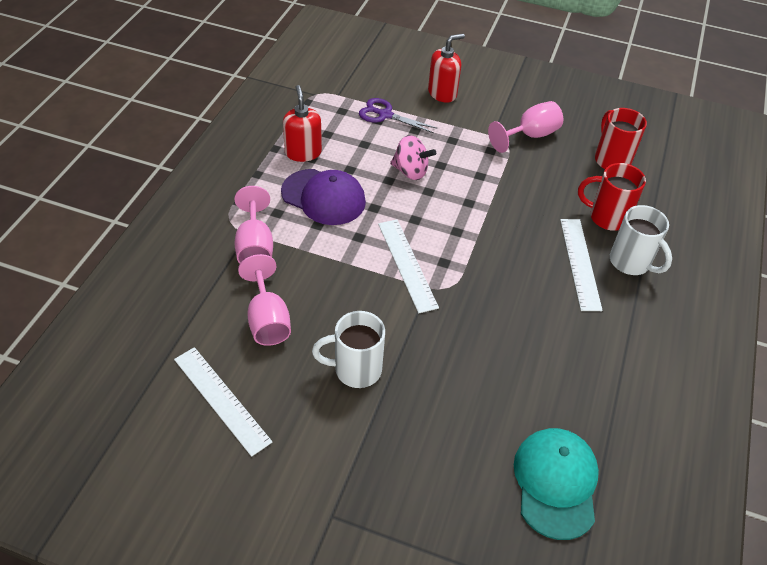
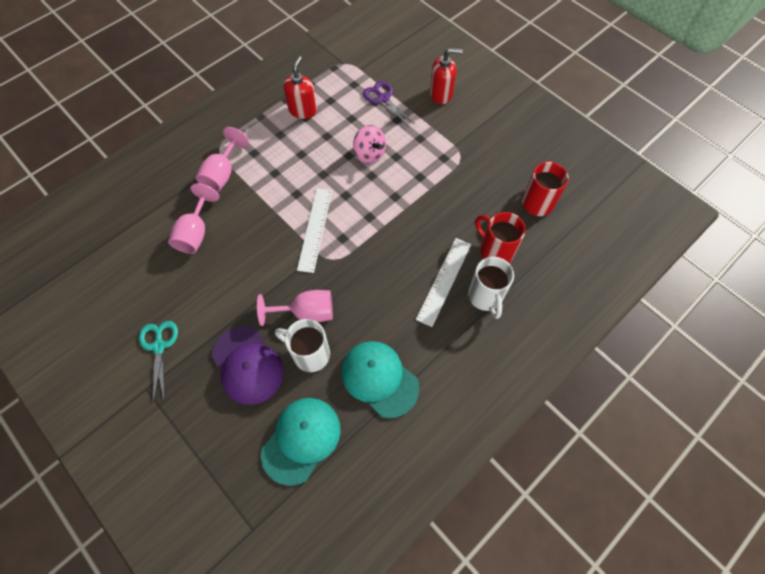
camera: 30 degrees right, 15 degrees up
(222, 399) = (133, 278): white ruler -> none
(313, 461) = (159, 346): none -> turquoise scissors
(323, 197) = (293, 152): purple cap -> purple cap (247, 365)
(356, 369) = (227, 294): white mug -> white mug (310, 354)
(530, 135) = (485, 156): pink goblet -> pink goblet (306, 313)
(589, 383) = (379, 379): none -> turquoise cap

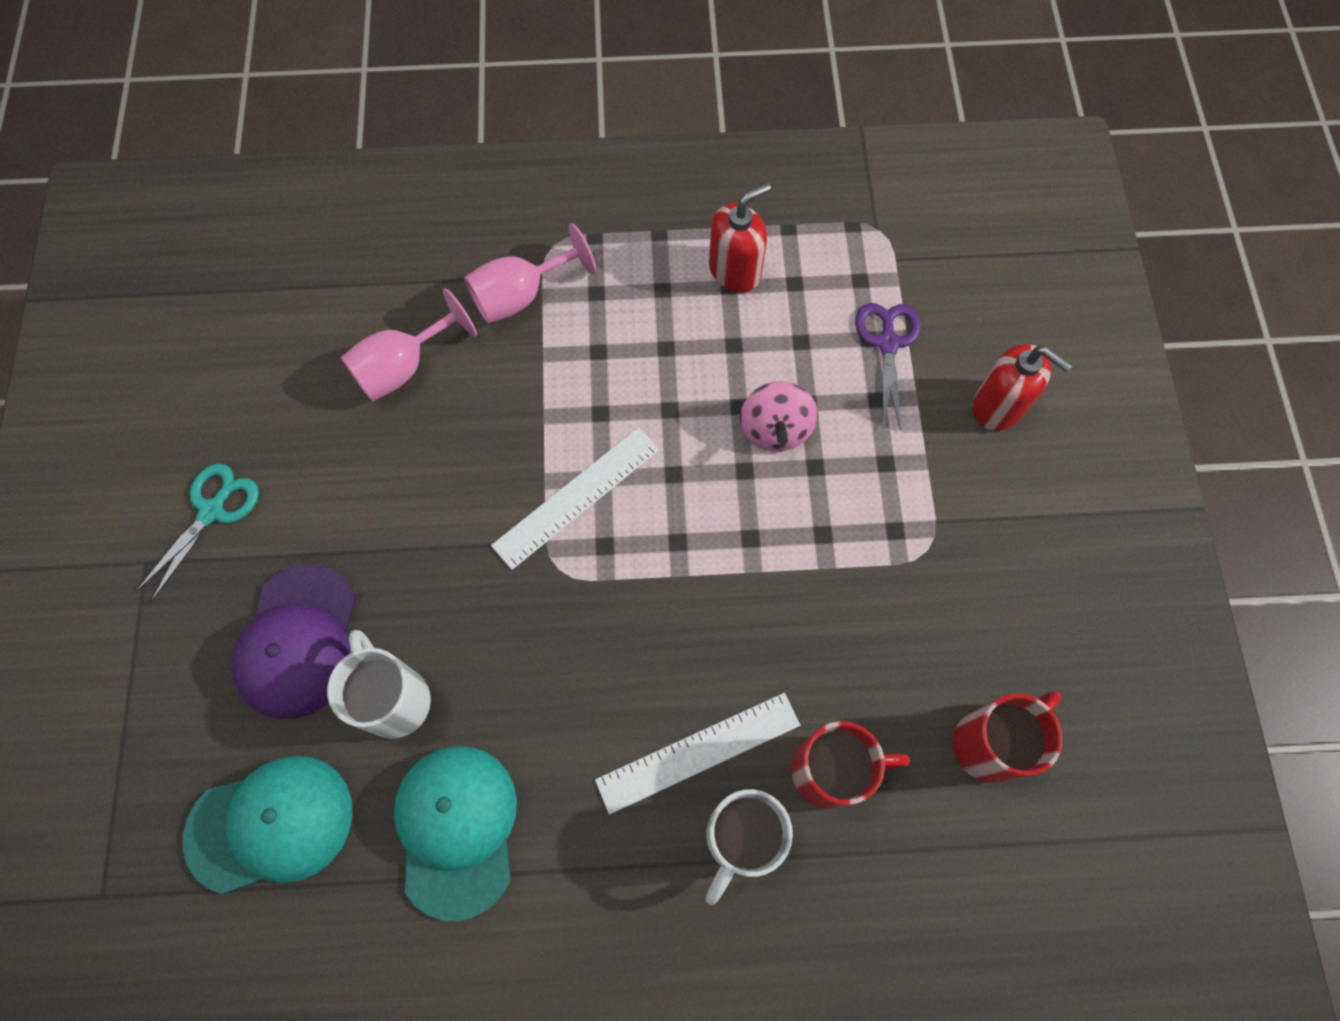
camera: 40 degrees right, 5 degrees up
(306, 313) = (446, 627): pink goblet -> none
(495, 251) = (831, 771): red mug -> red mug turned 90 degrees clockwise

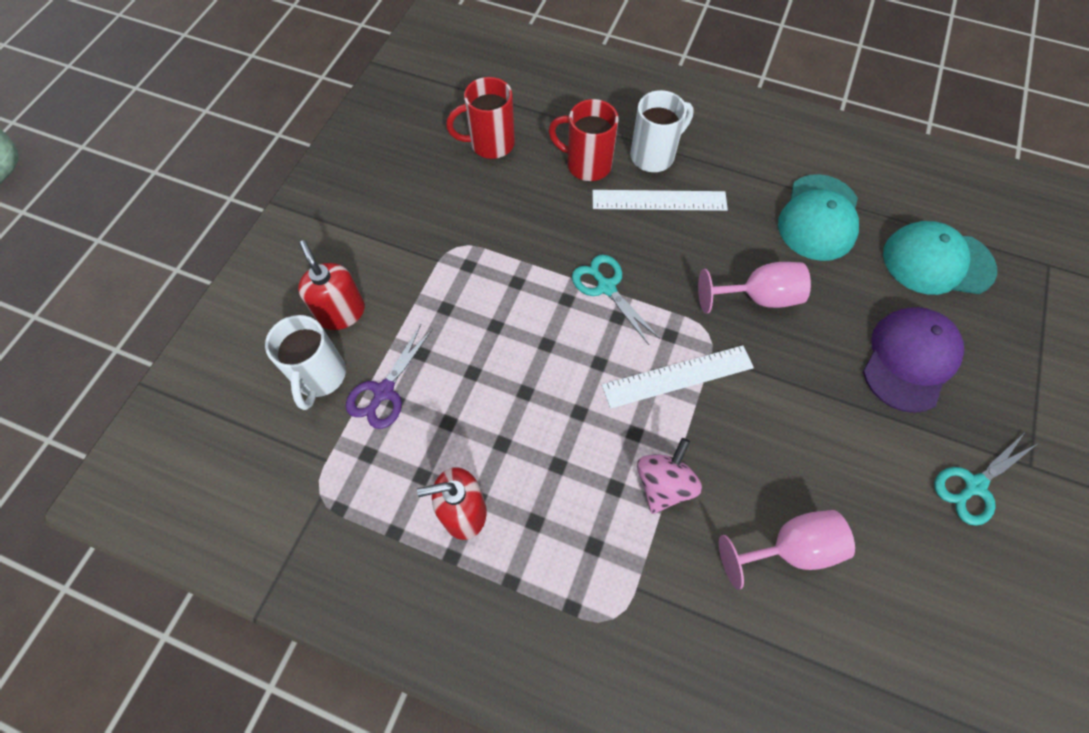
camera: 155 degrees left, 5 degrees down
(394, 699) = (845, 298): white mug -> white mug (320, 376)
(521, 295) = (663, 575): pink goblet -> pink goblet (758, 297)
(709, 576) = (606, 287): none -> turquoise scissors
(775, 429) = (508, 363): pink spinning top -> pink spinning top (663, 484)

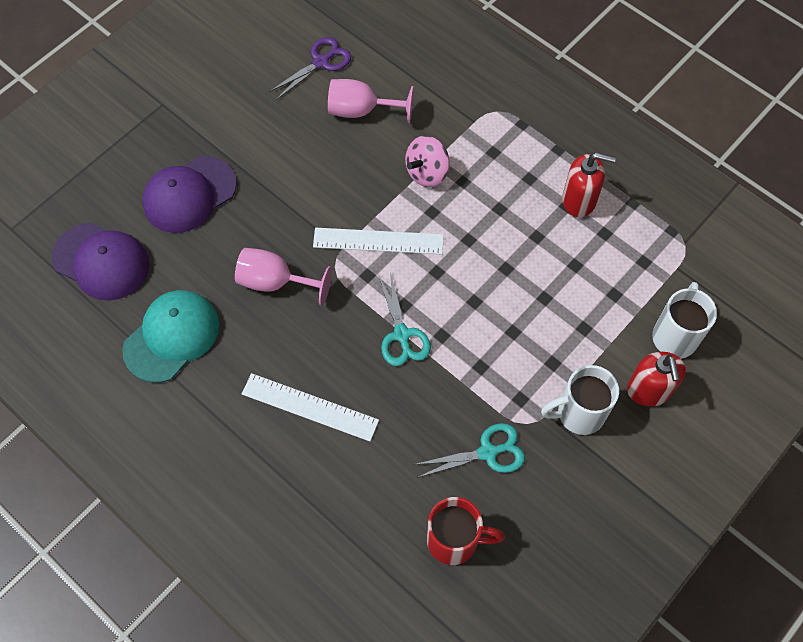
camera: 160 degrees left, 0 degrees up
(384, 392) = (622, 306): purple scissors -> purple scissors (321, 62)
(587, 165) = (362, 475): red mug -> none
(654, 155) = (287, 462): white mug -> white mug (579, 413)
(937, 262) = (101, 261): turquoise cap -> purple cap
(974, 486) = (211, 105): turquoise scissors -> turquoise scissors (487, 452)

